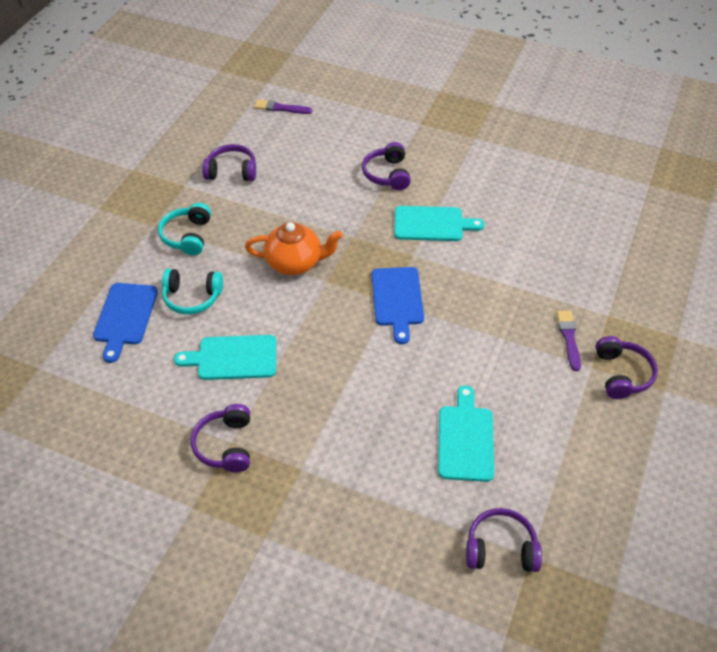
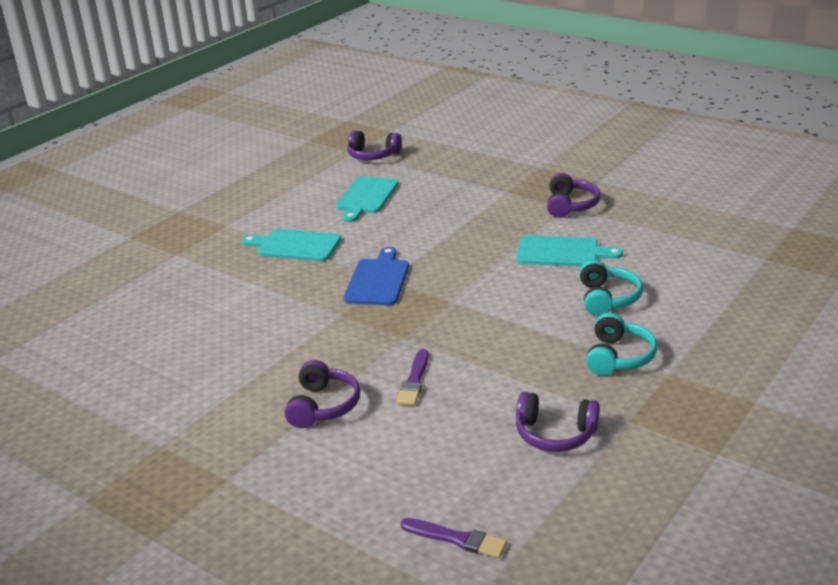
camera: 165 degrees left, 20 degrees down
(125, 317) = (683, 288): blue cutting board -> none
(192, 297) = (607, 298): turquoise headphones -> turquoise headphones turned 75 degrees clockwise
(295, 262) = (482, 319): orange teapot -> none
(432, 224) = (298, 342): turquoise cutting board -> turquoise cutting board (295, 245)
(569, 338) = (229, 243): purple brush -> purple brush (414, 380)
(622, 374) = (205, 220): purple headphones -> none

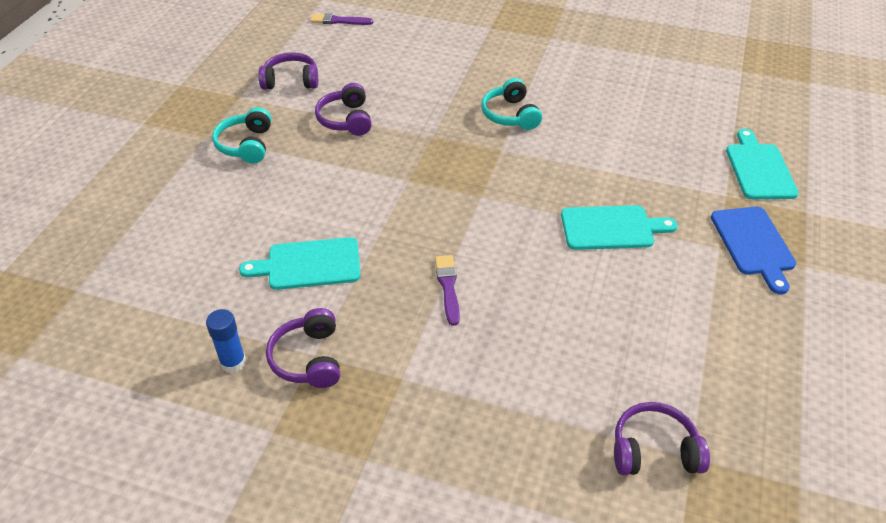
camera: 160 degrees right, 15 degrees up
(323, 406) = (462, 75): purple headphones -> purple headphones (346, 120)
(366, 197) = (591, 332): turquoise cutting board -> turquoise cutting board (759, 169)
(378, 280) = (490, 194): blue cutting board -> blue cutting board (753, 244)
(414, 380) = (405, 102): purple brush -> purple brush (448, 287)
(607, 298) = (256, 205): turquoise headphones -> turquoise headphones (510, 115)
(626, 209) = (233, 362): none -> blue glue stick

